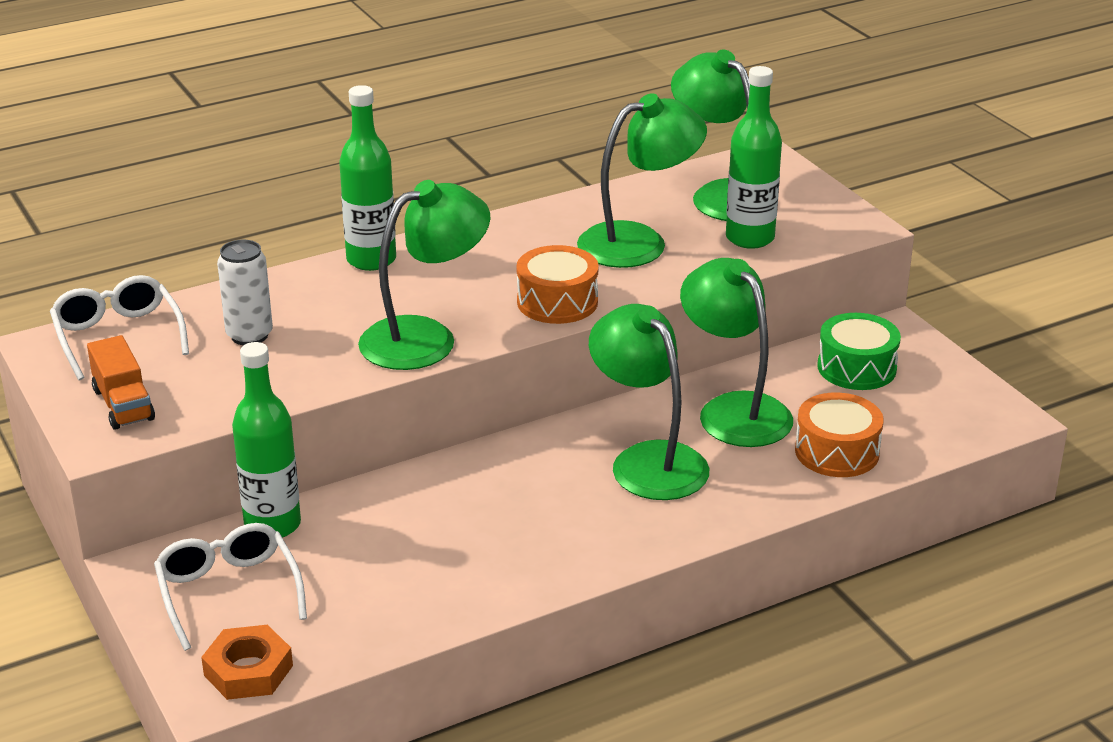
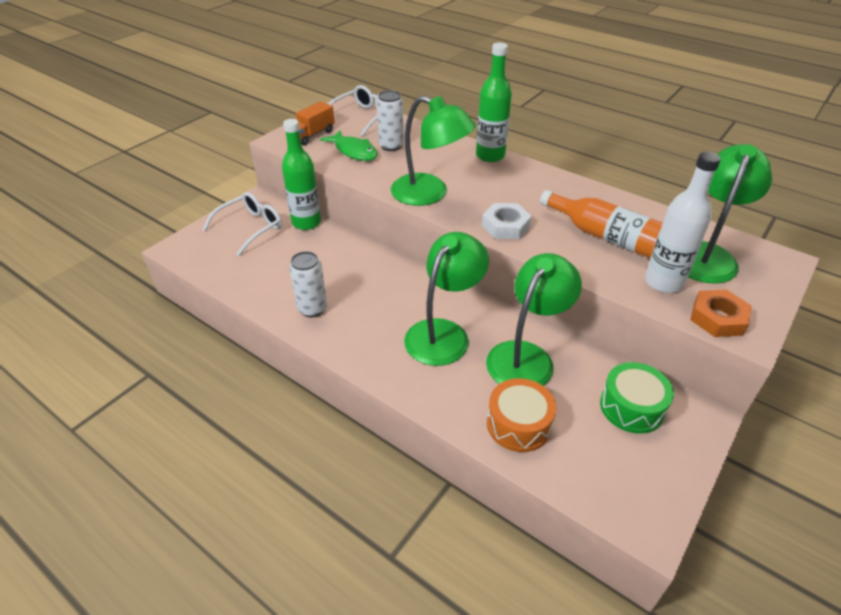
camera: 65 degrees right, 10 degrees up
(229, 374) = (354, 151): none -> green fish
(248, 670) = (196, 252): orange nut -> orange nut (717, 318)
(509, 566) = (312, 309): none -> white can
(557, 302) = (505, 226): orange drum -> white nut
(639, 242) = (605, 236): green lamp -> orange bottle
(750, 238) = (663, 282): green bottle -> white bottle

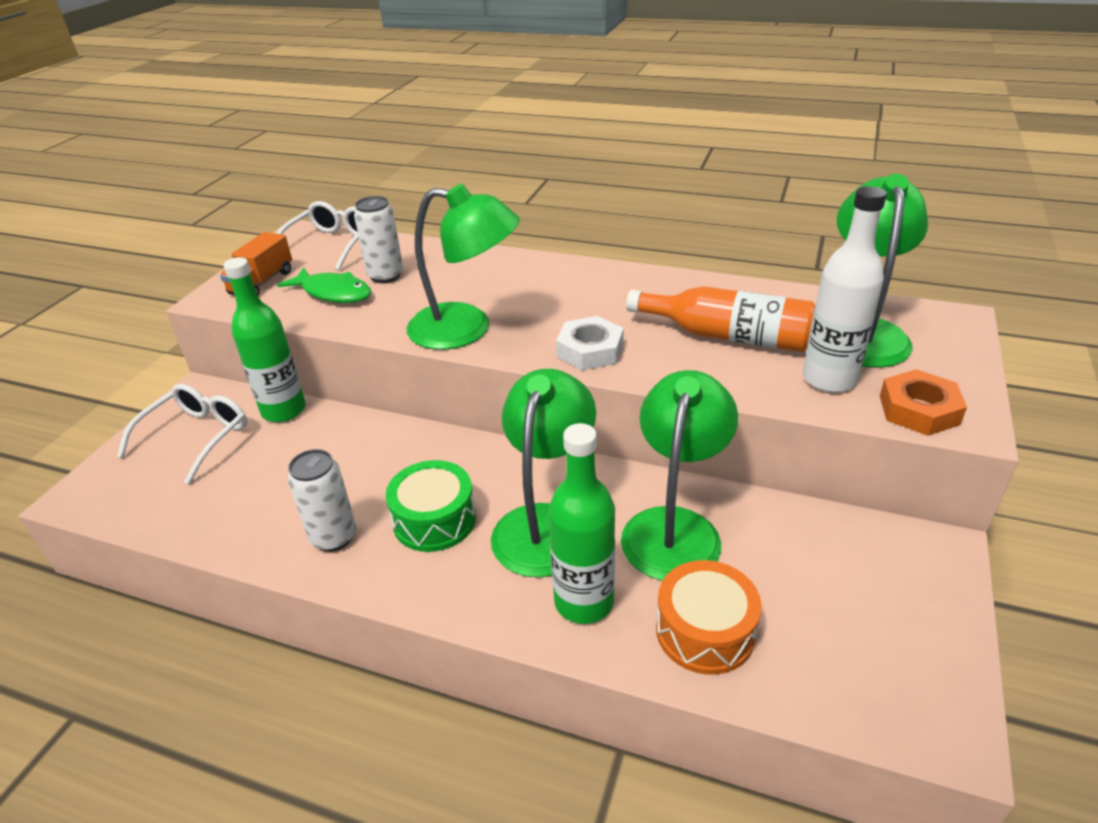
camera: 15 degrees left, 5 degrees down
(490, 156) = (530, 263): green bottle -> green bottle (584, 602)
(631, 407) = (844, 561): green drum -> green drum (434, 520)

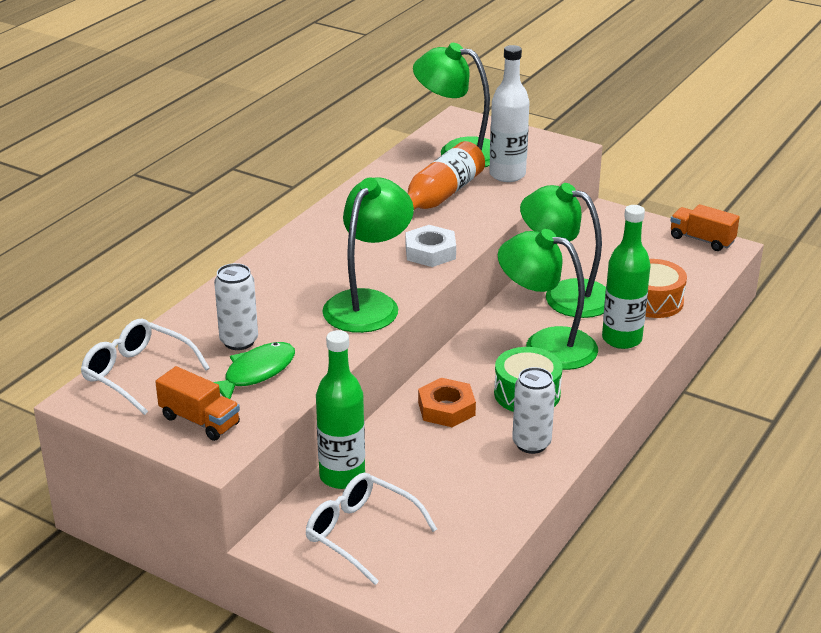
camera: 80 degrees left, 5 degrees down
(918, 410) = (550, 157): orange nut -> orange nut (446, 408)
(949, 689) = (702, 240): none -> orange truck

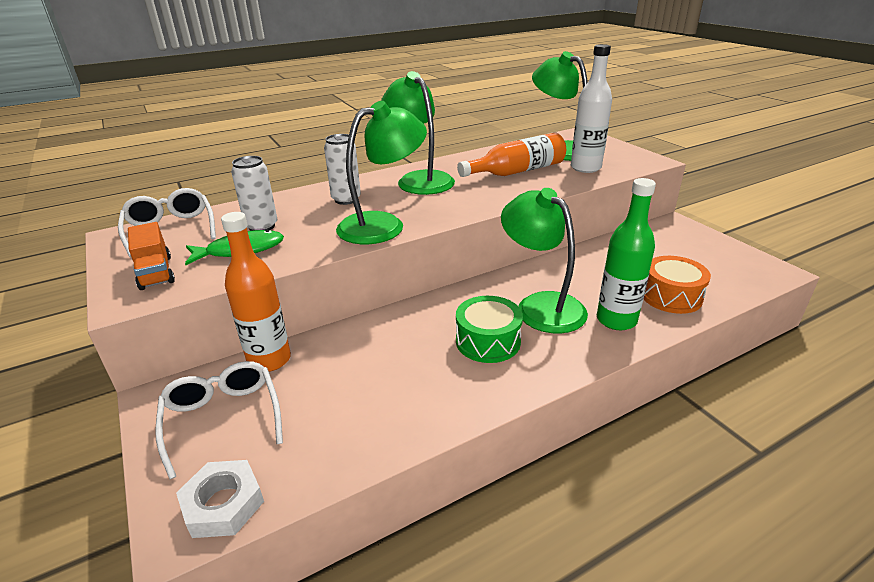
camera: 30 degrees right, 0 degrees up
(342, 476) = (269, 360): green bottle -> orange bottle
(430, 252) = (471, 202): white nut -> white nut (223, 504)
(446, 408) = (408, 331): orange nut -> none
(531, 444) = (450, 389): white can -> white can (346, 199)
(565, 295) = (590, 271): green lamp -> green lamp (420, 179)
(702, 240) = (753, 259): orange truck -> none

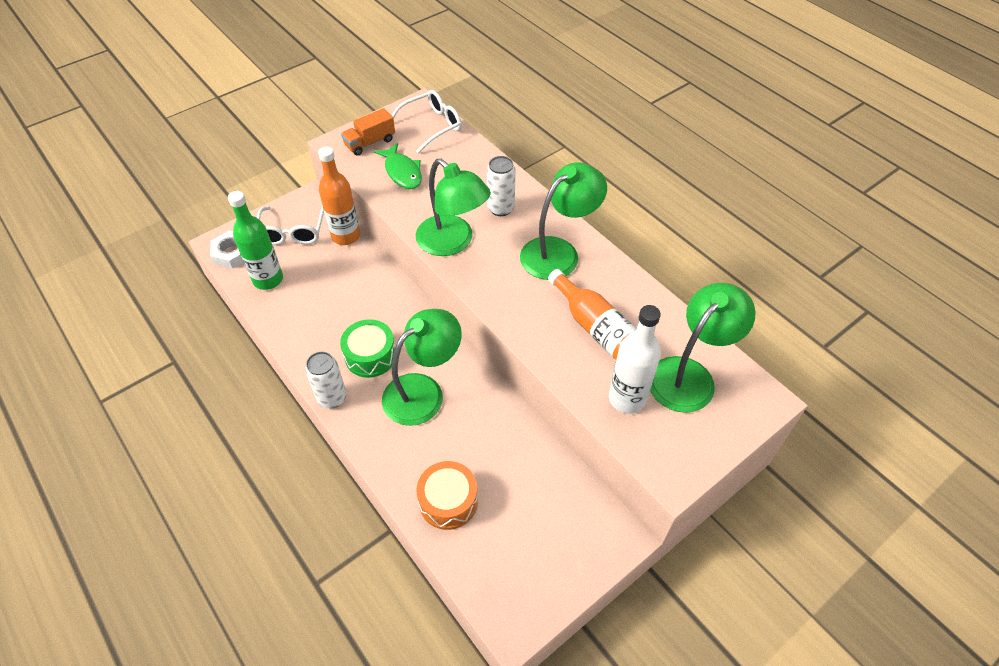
camera: 80 degrees right, 20 degrees up
(223, 419) = (292, 232): white glasses -> white glasses turned 120 degrees clockwise
(262, 226) = (442, 171): white can -> white can (332, 398)
(616, 320) = (404, 448): green bottle -> green bottle (268, 279)

